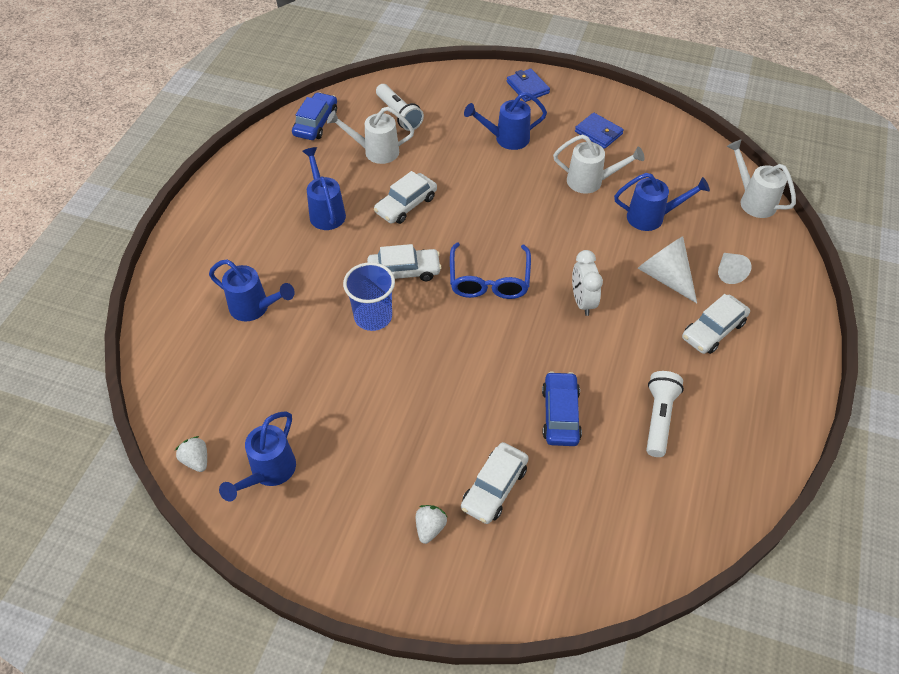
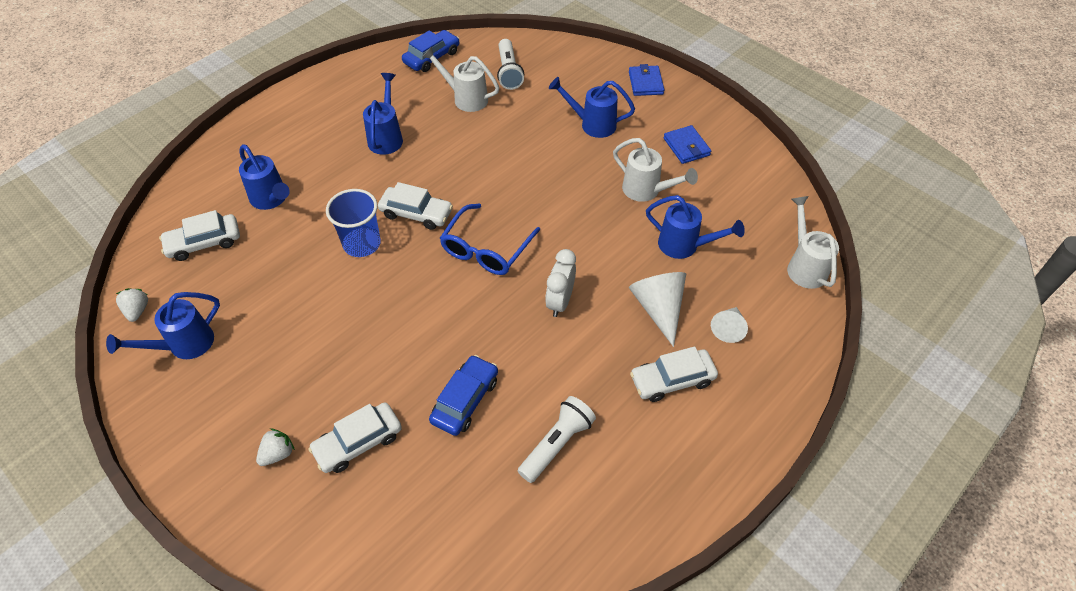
camera: 25 degrees right, 0 degrees up
(406, 205) = (459, 154): white car -> white car (204, 243)

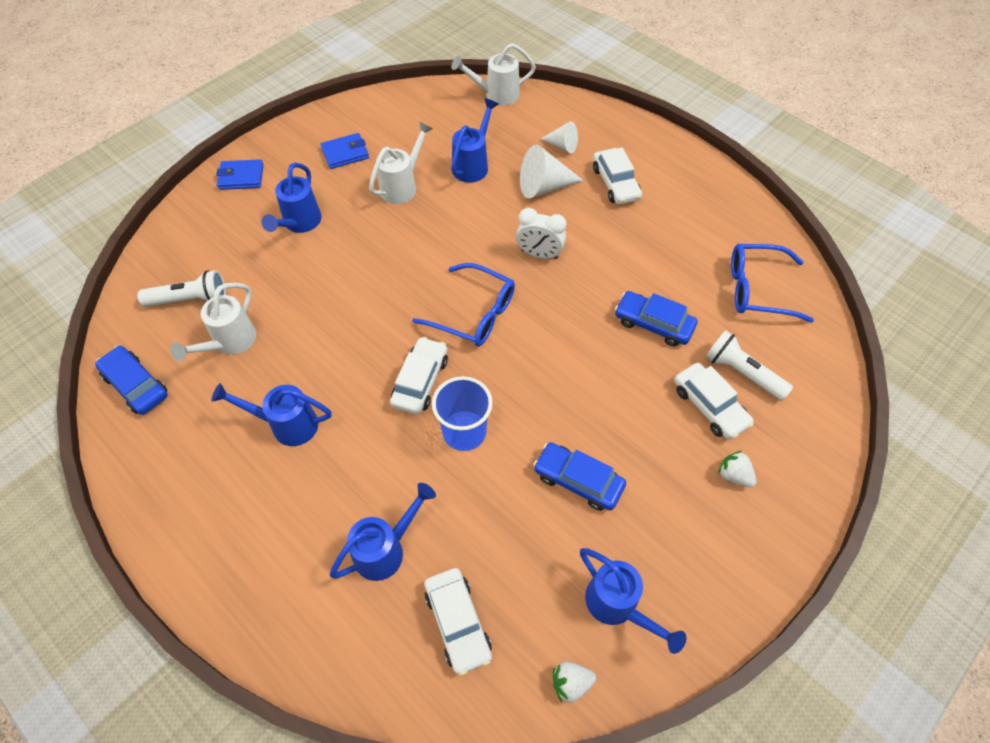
camera: 90 degrees left, 5 degrees up
(300, 323) = (578, 480): none -> blue car
(509, 520) = (758, 289): none -> blue glasses
(557, 444) = (686, 258): white flashlight -> white flashlight (742, 373)

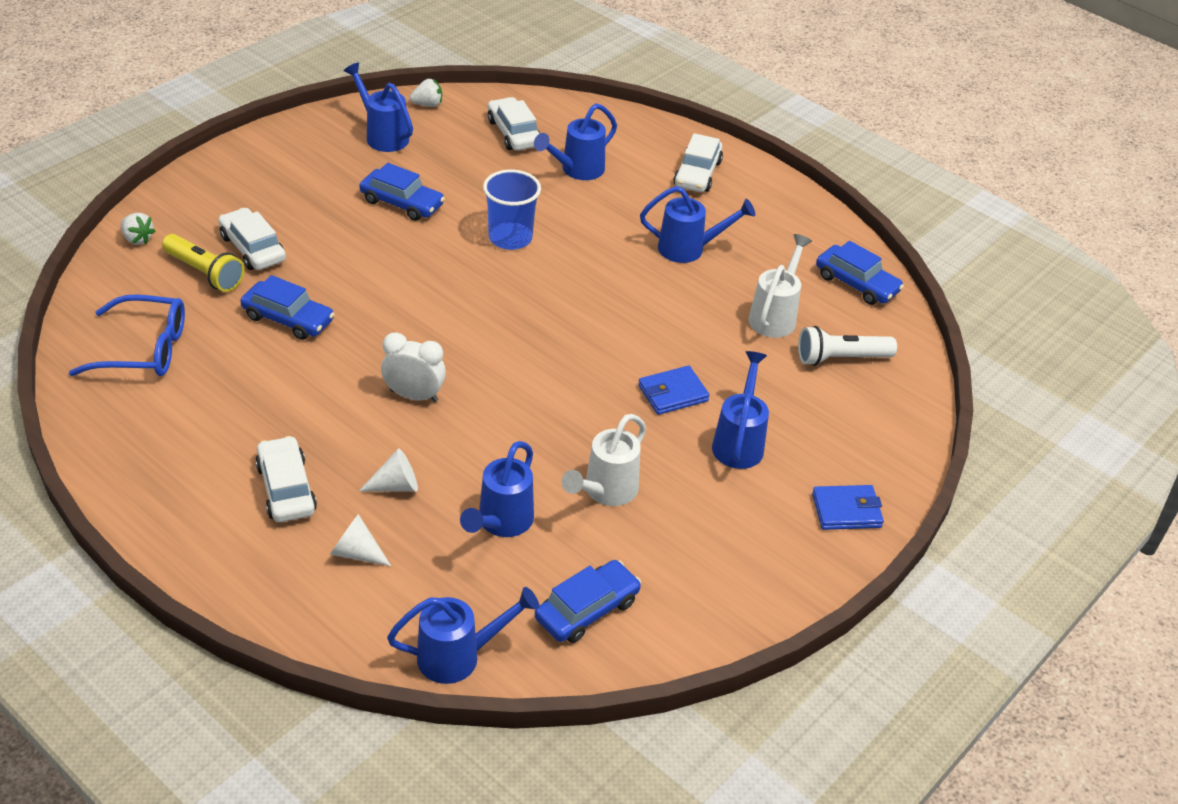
camera: 175 degrees right, 15 degrees down
(345, 153) = (702, 546): blue wallet -> blue wallet (673, 393)
(420, 381) = (558, 277): white car -> white car (697, 174)
(422, 118) = (587, 610): none -> blue car
(473, 313) = (500, 335): blue glasses -> none
(496, 95) = (459, 656): white watering can -> blue watering can
(543, 187) = (396, 486): white cone -> white cone, size x0.61
(734, 475) = (251, 201): white strawberry -> white strawberry (137, 239)
(742, 373) = (204, 273): white flashlight -> yellow flashlight

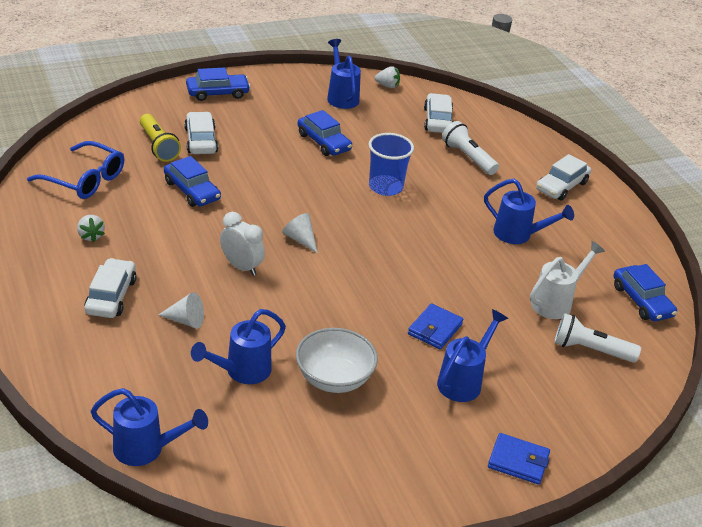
camera: 25 degrees right, 5 degrees down
(137, 239) = (131, 113): white strawberry -> white strawberry (91, 236)
(356, 552) = (127, 354): white cone -> white cone (300, 239)
(577, 170) = (468, 157): blue watering can -> white flashlight
(587, 610) = (261, 454): blue car -> blue car (217, 93)
(605, 492) = (334, 378): white watering can -> white bowl
(673, 393) = (435, 329): blue wallet -> blue wallet turned 60 degrees counterclockwise

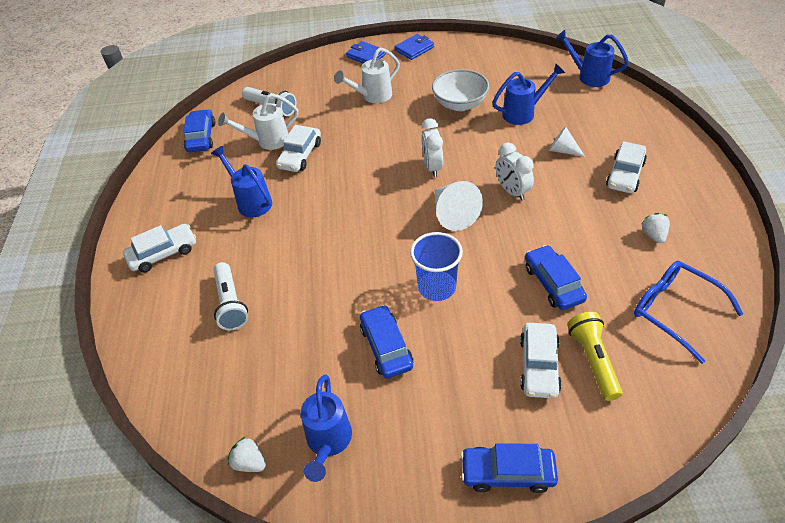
camera: 155 degrees left, 10 degrees up
(300, 239) = (453, 214): white cone -> white cone, size x1.63
(340, 286) = (432, 167): none -> white clock
(385, 187) = (344, 269): blue cup -> blue cup (437, 287)
(435, 329) = (373, 129): blue wallet -> blue wallet (414, 49)
(438, 120) = (225, 374): white car -> white car (300, 155)
(463, 381) = (372, 96): blue watering can -> white watering can

